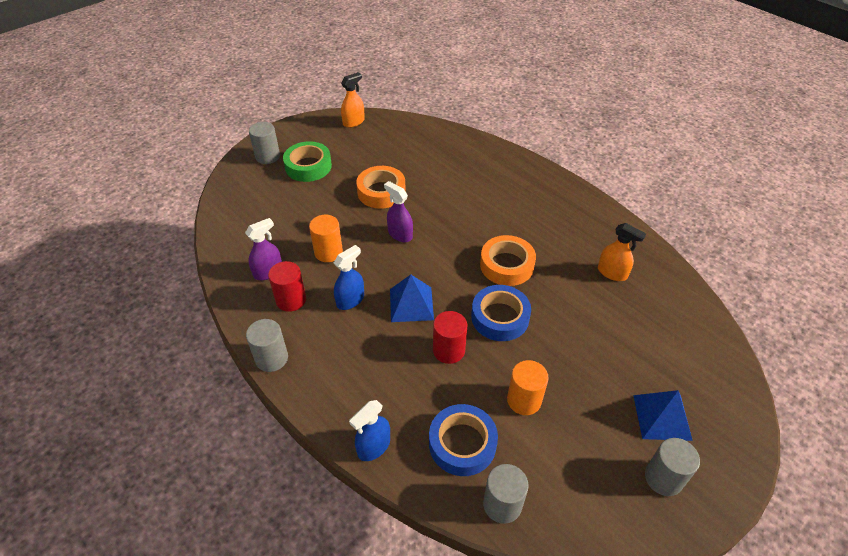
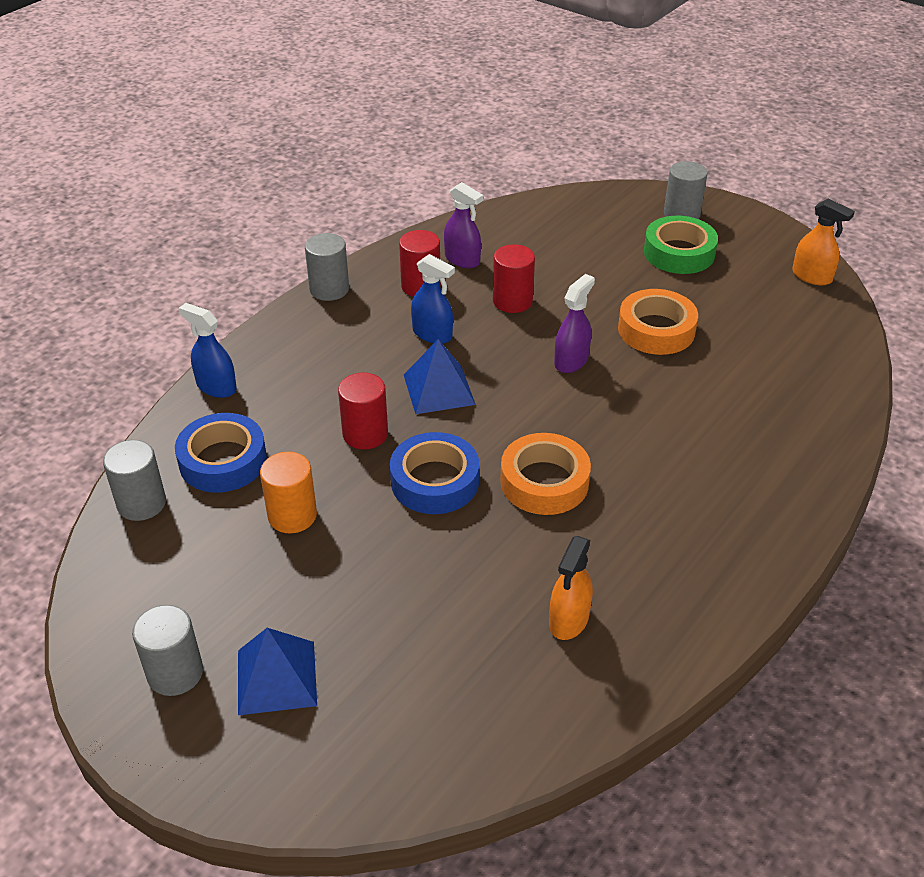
camera: 80 degrees right, 5 degrees down
(328, 252) = (512, 301): orange cylinder -> red cylinder

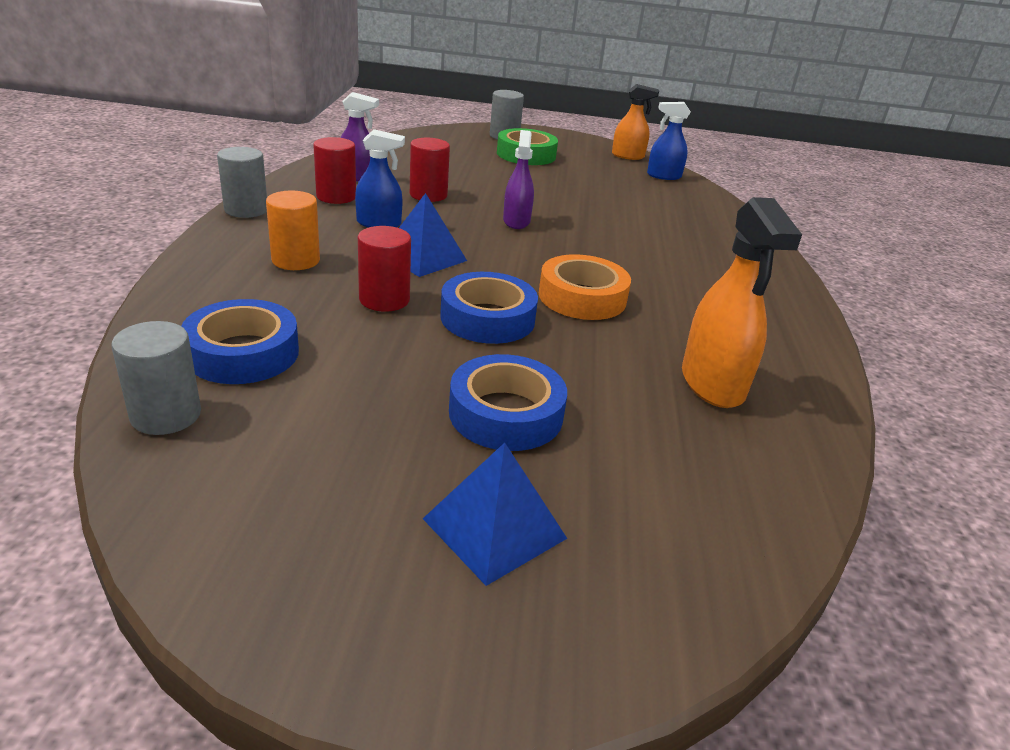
camera: 35 degrees left, 10 degrees down
(175, 673) = (362, 572): grey cylinder -> none
(216, 387) = (180, 296): blue spray bottle -> blue spray bottle (663, 176)
(292, 515) = (369, 378): orange cylinder -> orange cylinder (296, 260)
(365, 585) = (506, 413): none -> blue tape
(568, 620) = (712, 384): orange spray bottle -> orange spray bottle, size x1.55
(656, 330) = (559, 195): orange tape -> none

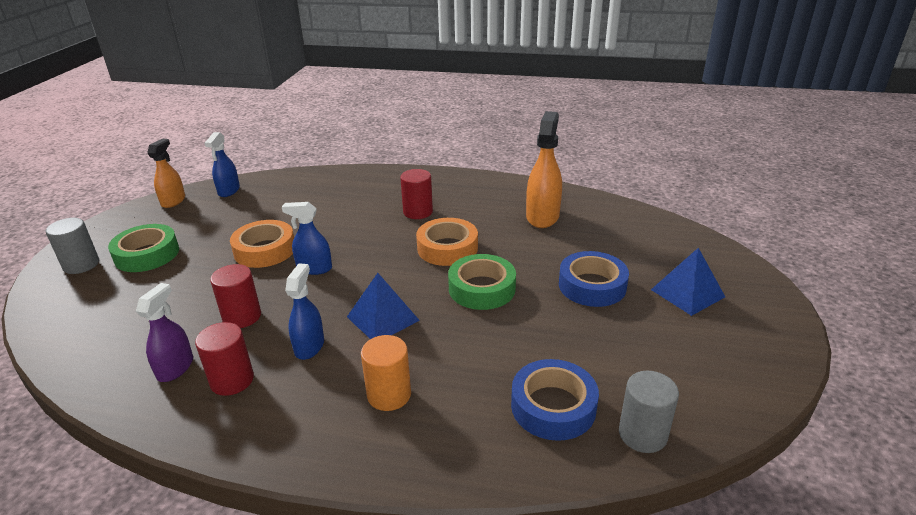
camera: 80 degrees left, 0 degrees up
(246, 210) = (257, 450): grey cylinder -> none
(384, 300) = (460, 337): red cylinder -> red cylinder (418, 212)
(487, 318) = (482, 288): blue tape -> green tape
(516, 221) = (314, 268): purple spray bottle -> blue spray bottle
(546, 198) = (265, 250): none -> orange tape
(712, 384) = (542, 216): orange spray bottle -> orange spray bottle turned 75 degrees counterclockwise

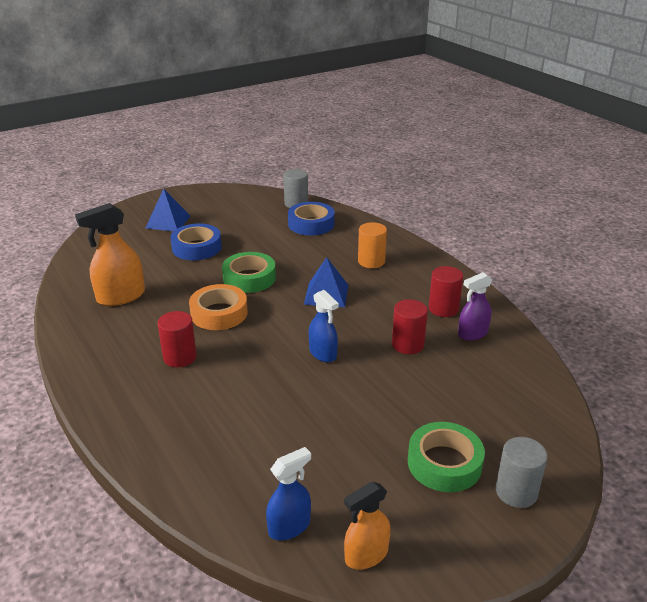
camera: 135 degrees left, 0 degrees up
(265, 250) = (339, 397): orange tape -> none
(309, 346) = (384, 303): blue spray bottle -> none

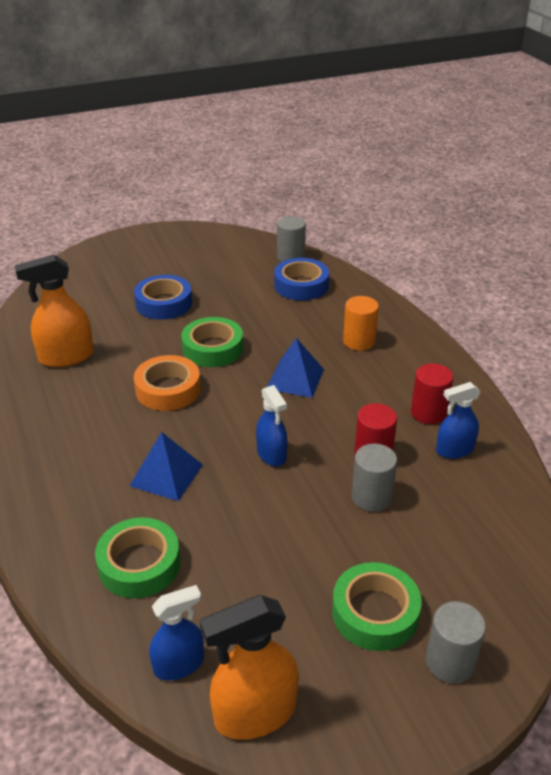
camera: 10 degrees right, 5 degrees up
(168, 222) = (140, 267): blue pyramid -> blue pyramid (166, 475)
(180, 357) = (111, 439): red cylinder -> none
(232, 452) = (139, 564): none -> green tape
(366, 555) = (254, 713): orange spray bottle -> orange spray bottle, size x1.55
(416, 376) = (371, 497): none -> grey cylinder
(472, 334) = (454, 450): purple spray bottle -> blue spray bottle

